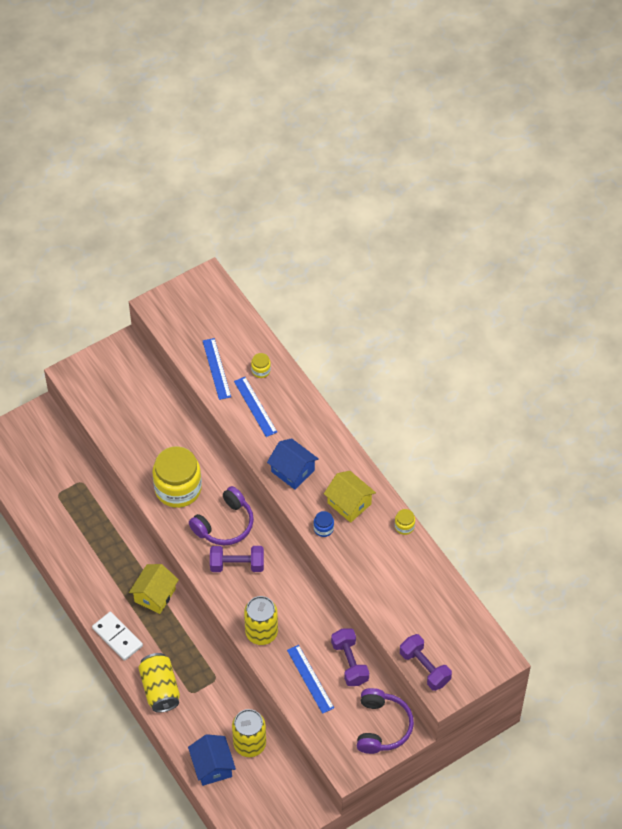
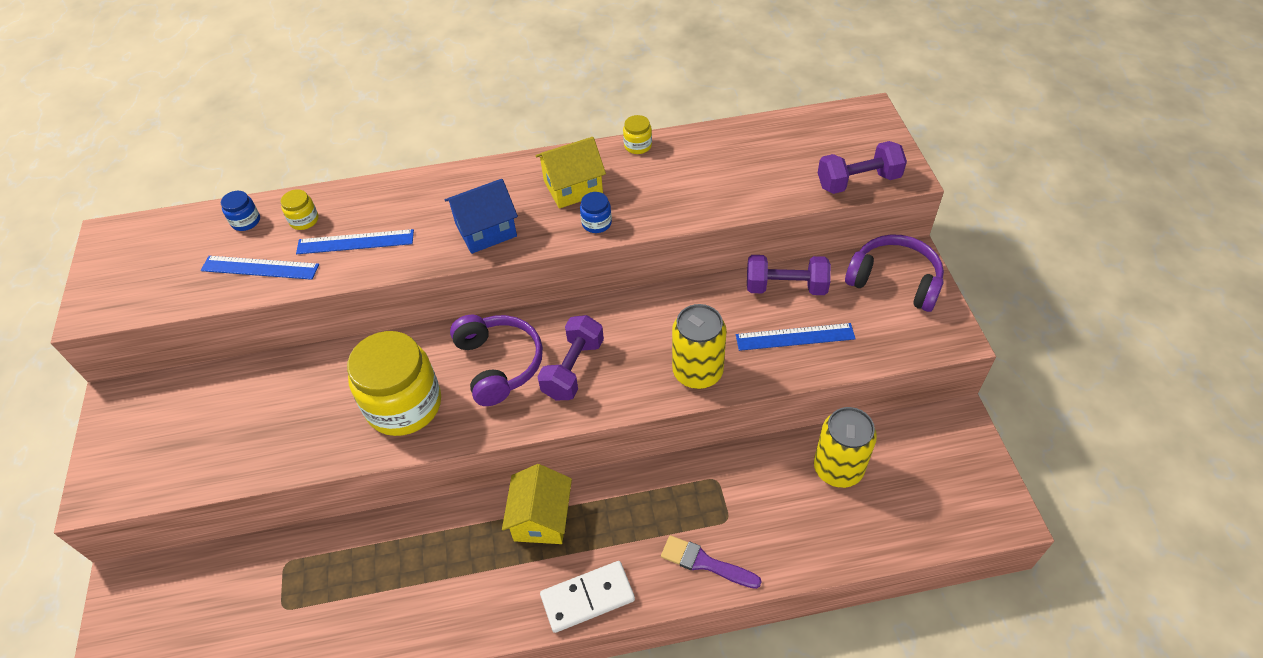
camera: 65 degrees left, 5 degrees down
(155, 595) = (541, 518): yellow house -> yellow house turned 45 degrees clockwise
(160, 689) = (705, 563): yellow can -> purple brush
(212, 766) = (862, 530): blue house -> none
(247, 341) = (246, 221): none -> blue jar

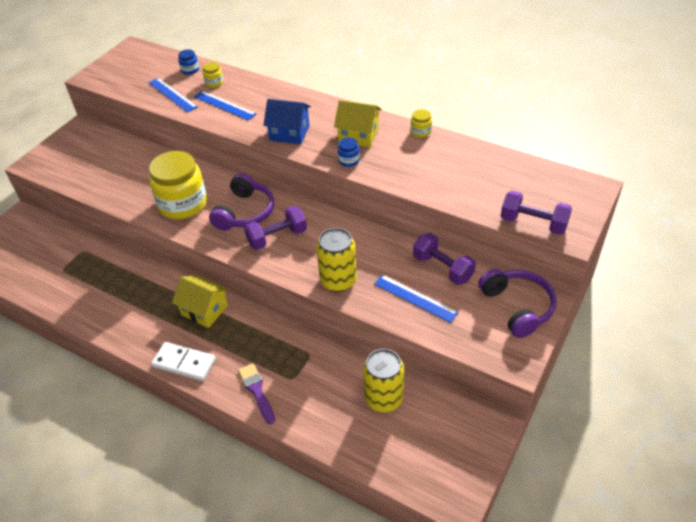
camera: 40 degrees right, 5 degrees down
(541, 518) = (204, 310): yellow house -> yellow house turned 75 degrees clockwise

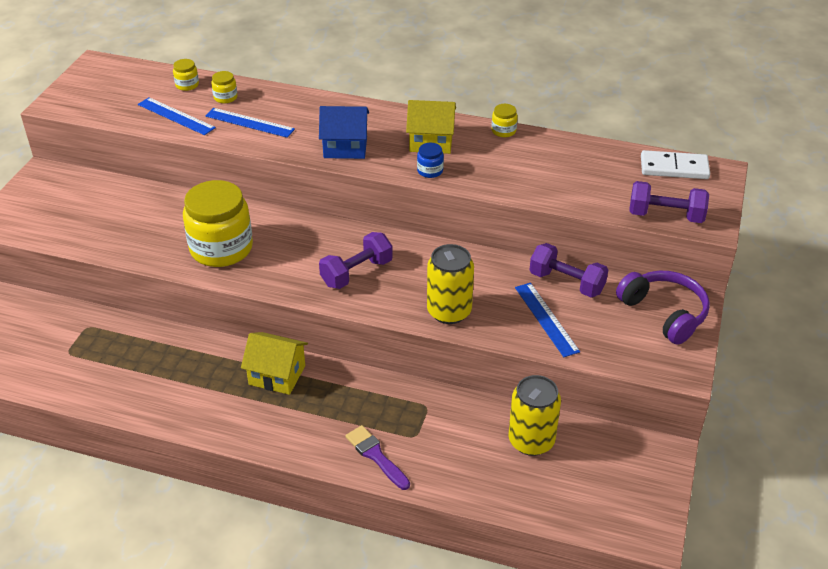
camera: 15 degrees left, 5 degrees down
(184, 363) = (273, 439): white domino -> white domino (674, 168)
(190, 70) = (187, 85): blue jar -> yellow jar
(245, 212) = (305, 249): purple headphones -> none
(415, 298) = (546, 319): blue ruler -> blue ruler turned 45 degrees clockwise

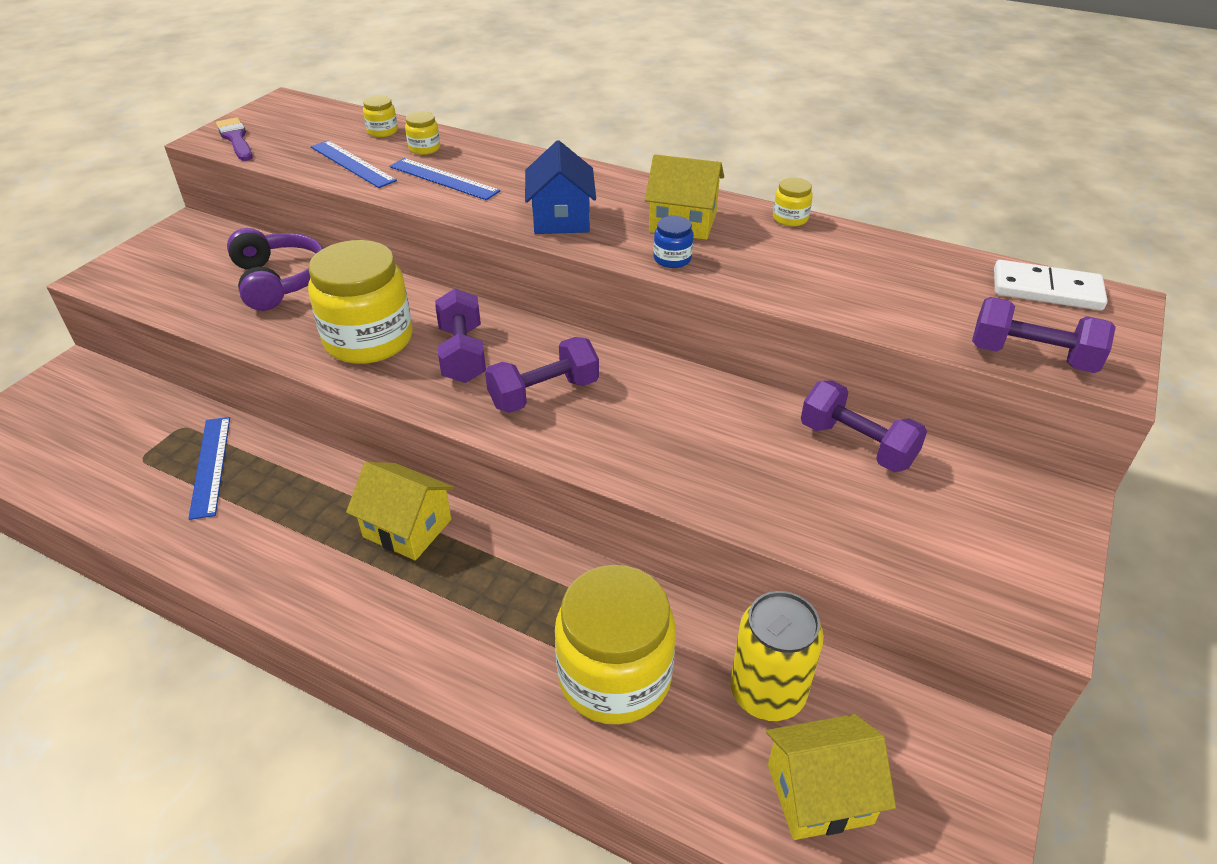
camera: 10 degrees right, 0 degrees up
(292, 251) = (462, 354): none -> purple dumbbell
(345, 147) = (561, 218): blue house -> blue house turned 75 degrees clockwise
(376, 456) = (515, 680): purple brush -> purple brush (236, 139)
(437, 445) = (614, 676): none -> yellow jar
(449, 311) = (666, 467): yellow can -> none
(546, 319) = (816, 497): blue ruler -> blue ruler (210, 466)
(569, 489) = (819, 794): none -> yellow house
(664, 313) = (1012, 512): purple headphones -> purple headphones (279, 281)

